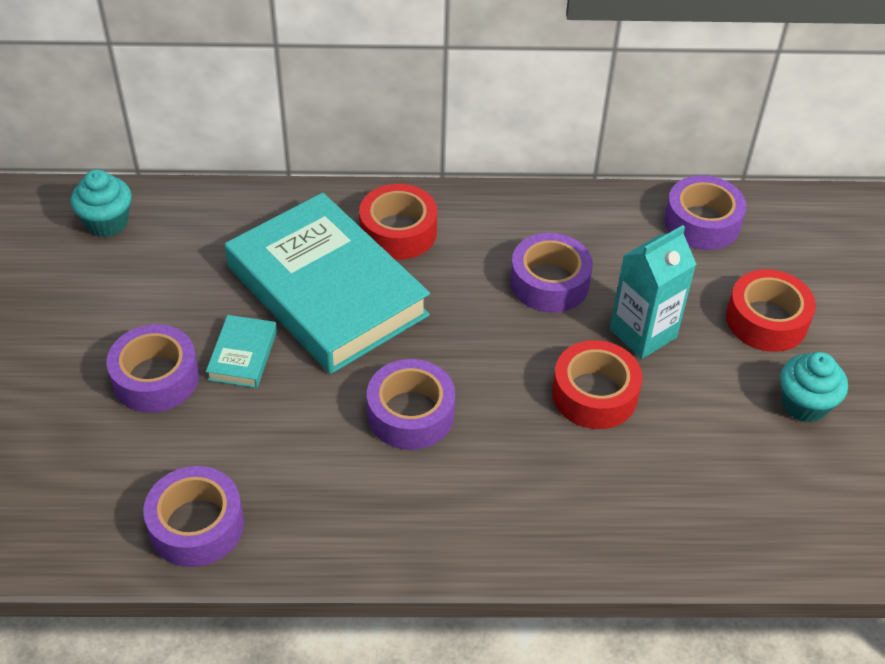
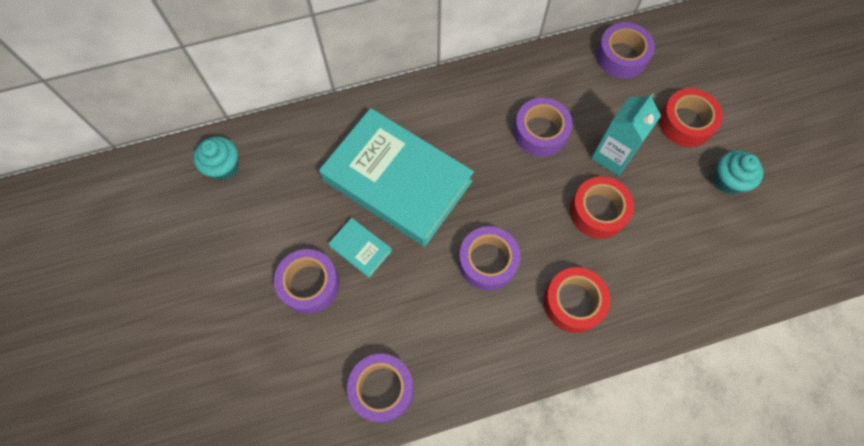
camera: 15 degrees left, 20 degrees up
(243, 355) = (360, 249): turquoise book -> turquoise book turned 45 degrees counterclockwise
(398, 232) = (427, 119): red tape -> red tape (573, 302)

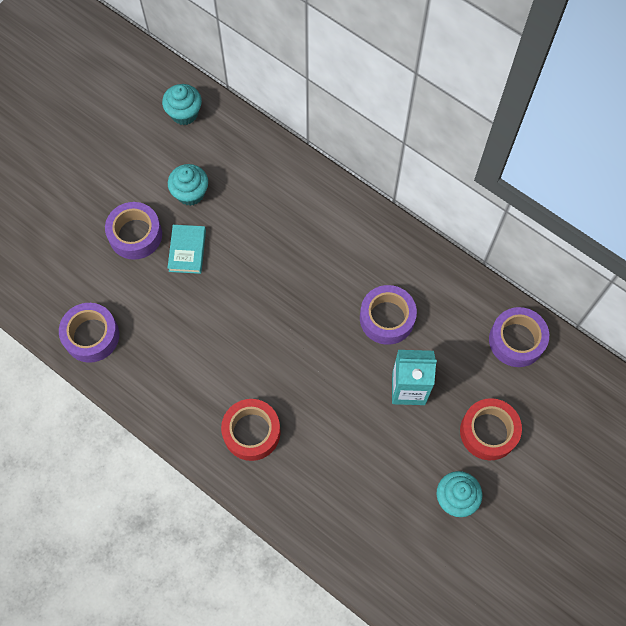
camera: 55 degrees right, 0 degrees up
(306, 211) = (190, 193): none -> turquoise cupcake
(397, 181) = (262, 239): turquoise book -> none
(487, 261) = (241, 347): purple tape -> none
(598, 211) = (346, 406): red tape -> none

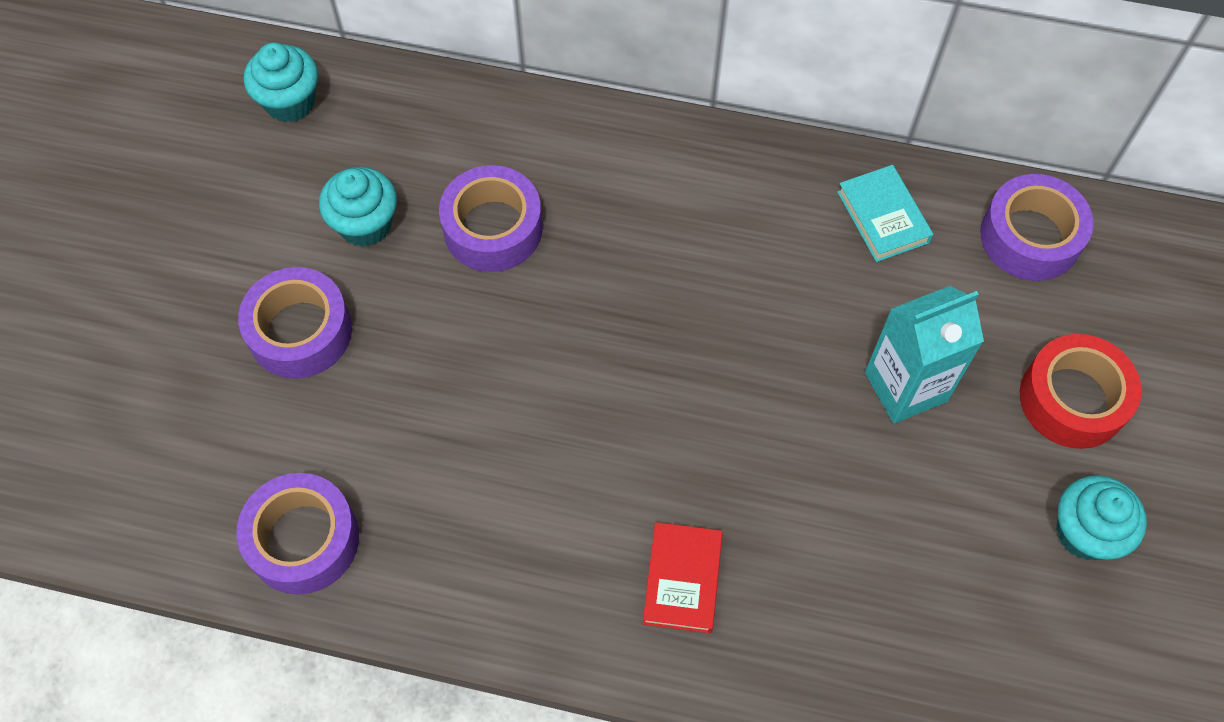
camera: 25 degrees left, 5 degrees down
(187, 250) = (407, 320): turquoise book -> turquoise book (883, 217)
(251, 432) = (682, 579): red tape -> red book
(387, 318) = (806, 289): purple tape -> purple tape (493, 228)

